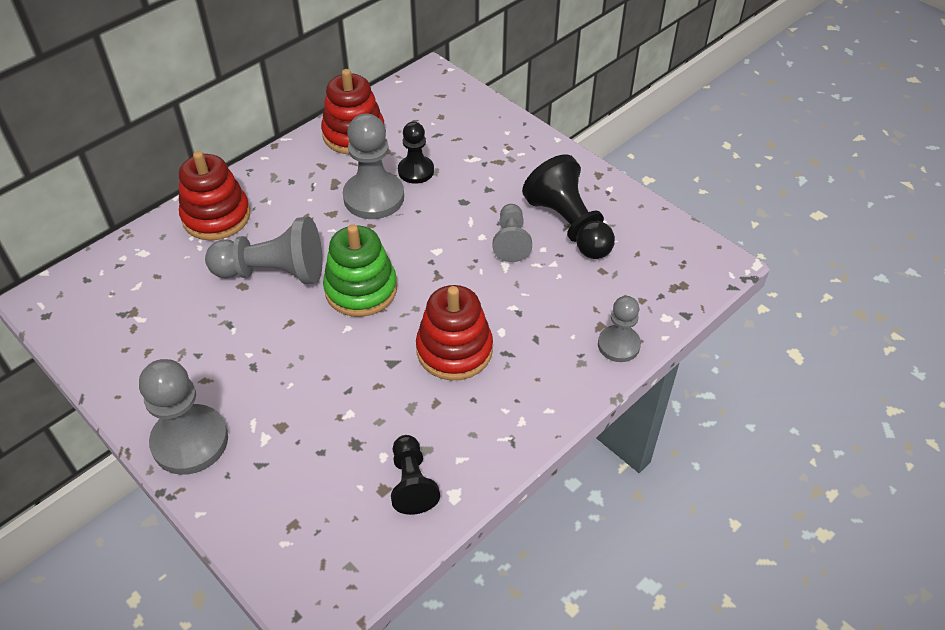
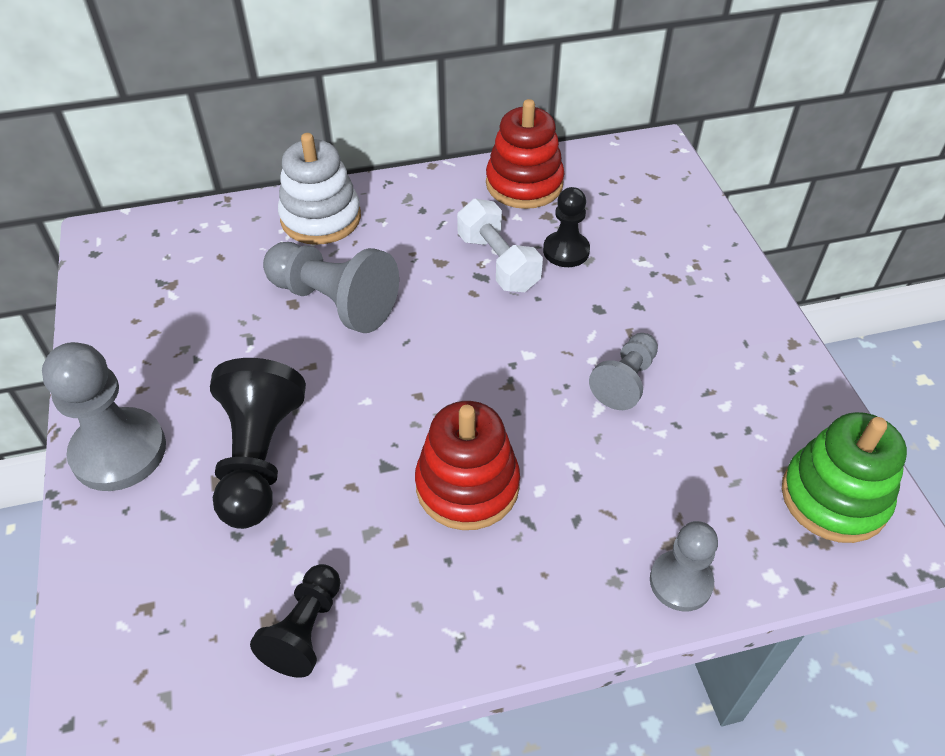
camera: 30 degrees right, 0 degrees up
(216, 216) = (321, 218): red stacking toy -> white stacking toy
(361, 289) = (411, 362): green stacking toy -> green stacking toy (834, 497)
(374, 197) = (498, 262): grey pawn -> white dumbbell
(569, 225) = (713, 392): black pawn -> black pawn (258, 458)

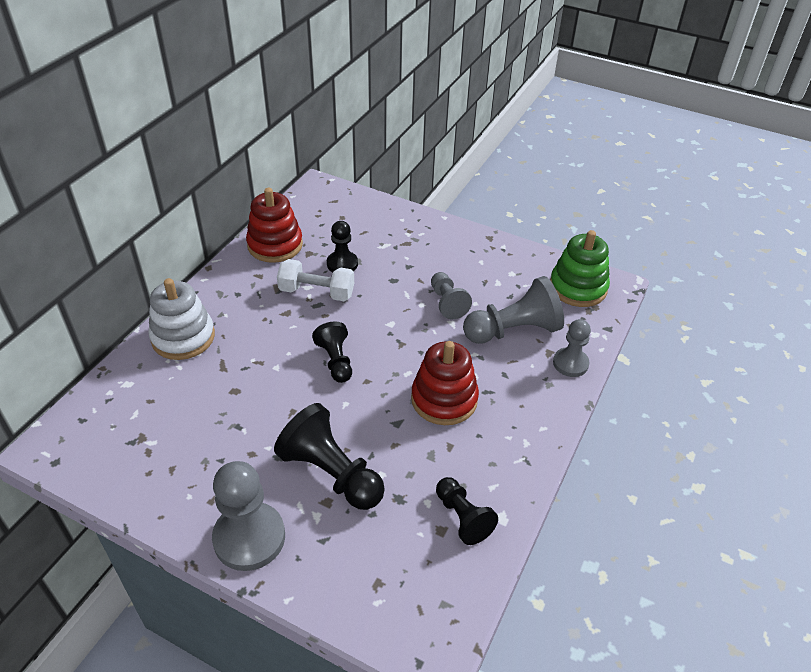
camera: 50 degrees left, 5 degrees down
(334, 302) = (257, 372): grey pawn -> grey pawn (513, 330)
(417, 349) = (335, 361): none -> black pawn

